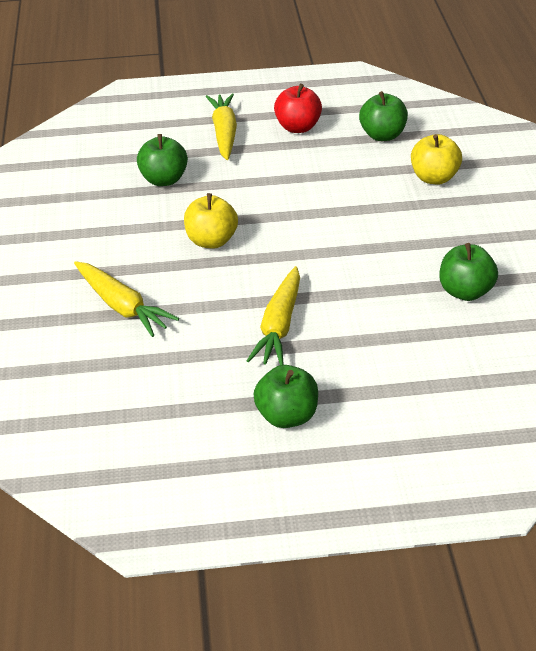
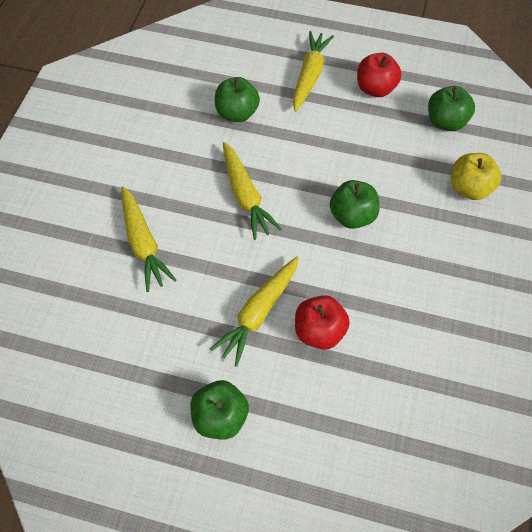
camera: 20 degrees right, 20 degrees up
(211, 241) = (245, 196): yellow apple -> yellow carrot
(350, 322) = (319, 331): none -> red apple
(465, 292) = (436, 334): green apple -> green apple (352, 216)

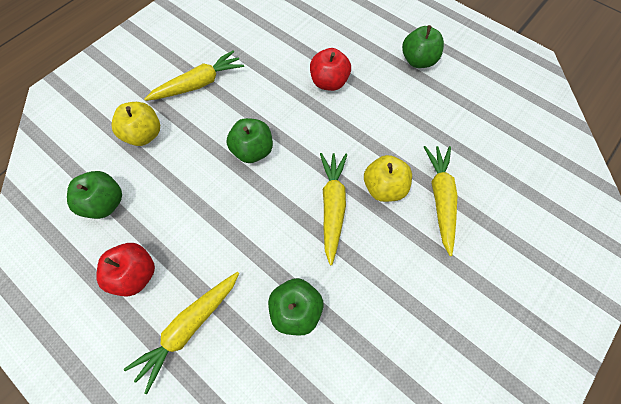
camera: 155 degrees left, 5 degrees up
(203, 232) = (384, 188): none -> yellow apple
(258, 313) = (366, 109): yellow carrot -> yellow carrot (199, 84)

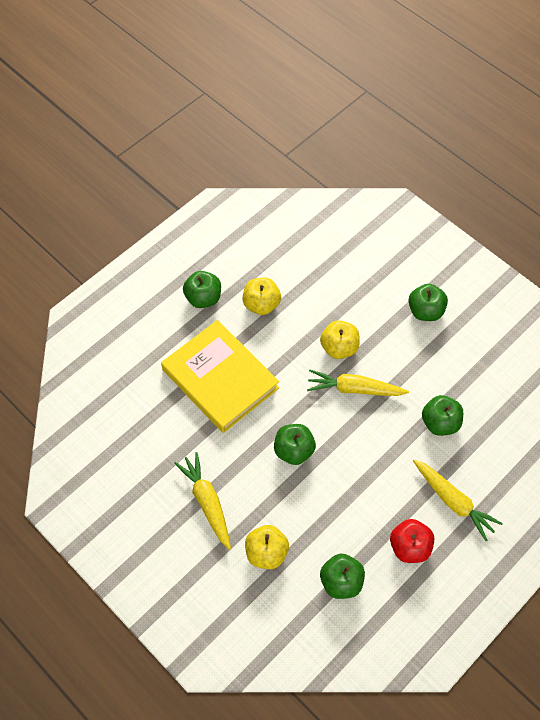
camera: 85 degrees left, 5 degrees down
(329, 82) = (220, 379): red apple -> yellow book
(423, 109) = (261, 304): none -> yellow apple
(440, 198) = (351, 308): yellow carrot -> none
(458, 288) = (425, 311): none -> green apple

